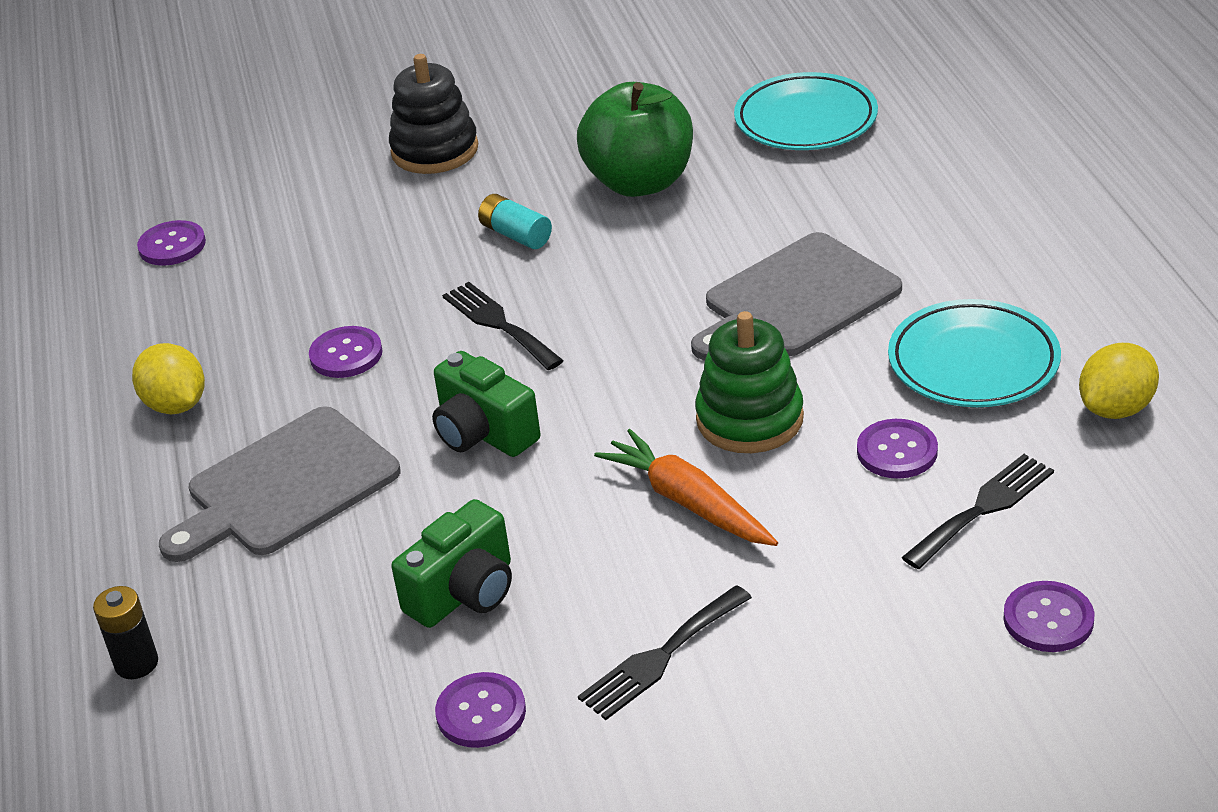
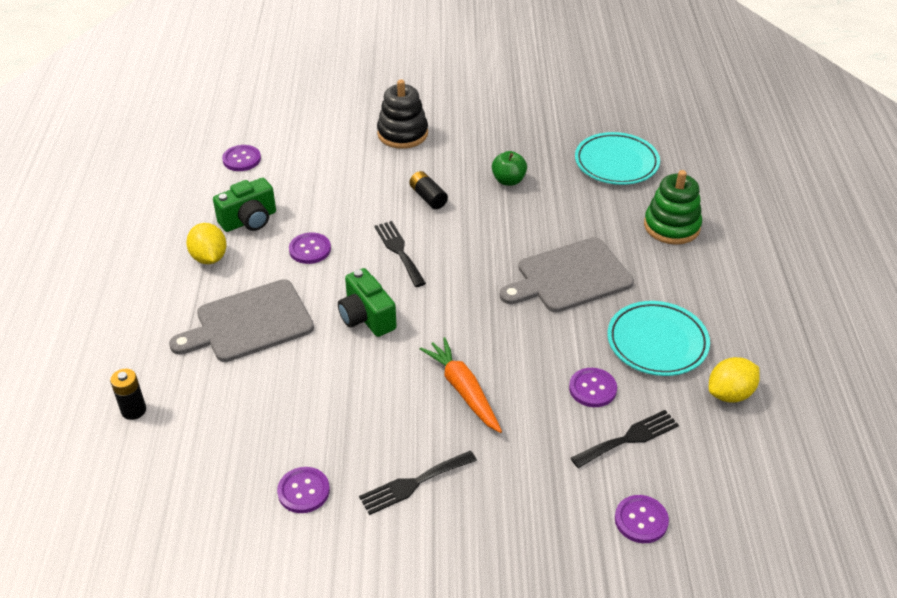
camera: 10 degrees right, 5 degrees up
(464, 593) = (321, 414): green camera -> green camera (249, 220)
(516, 235) = (428, 197): turquoise battery -> black battery
(640, 182) = (508, 180): green apple -> green apple, size x0.52
(749, 419) = (516, 346): green stacking toy -> green stacking toy (671, 226)

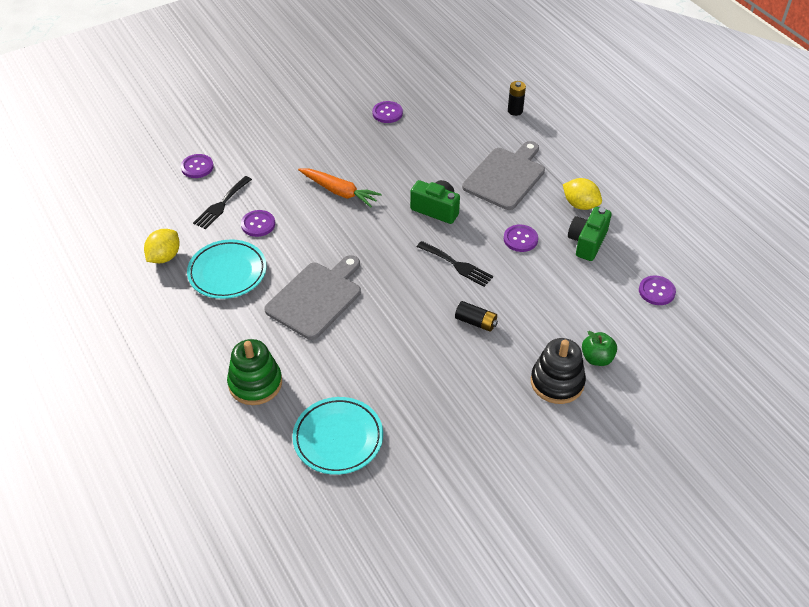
camera: 150 degrees right, 5 degrees up
(413, 483) = (332, 137): black fork -> none
(508, 180) = (423, 370): green apple -> green apple (597, 358)

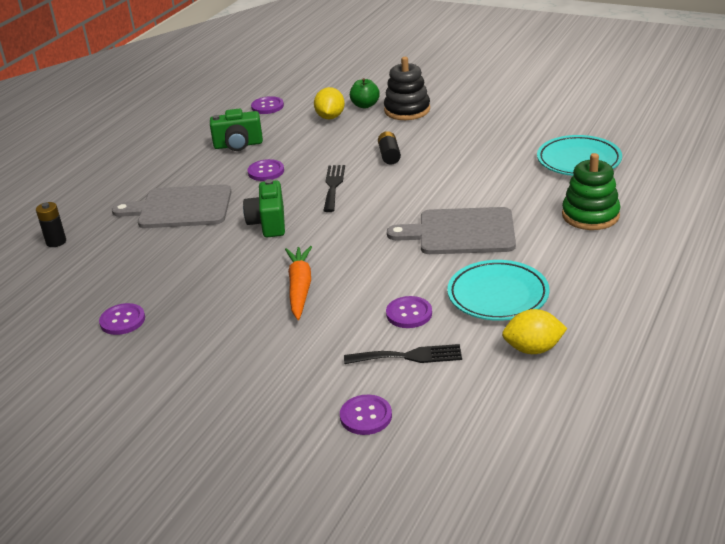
camera: 120 degrees left, 15 degrees down
(580, 205) = (189, 162): yellow lemon -> yellow lemon (330, 117)

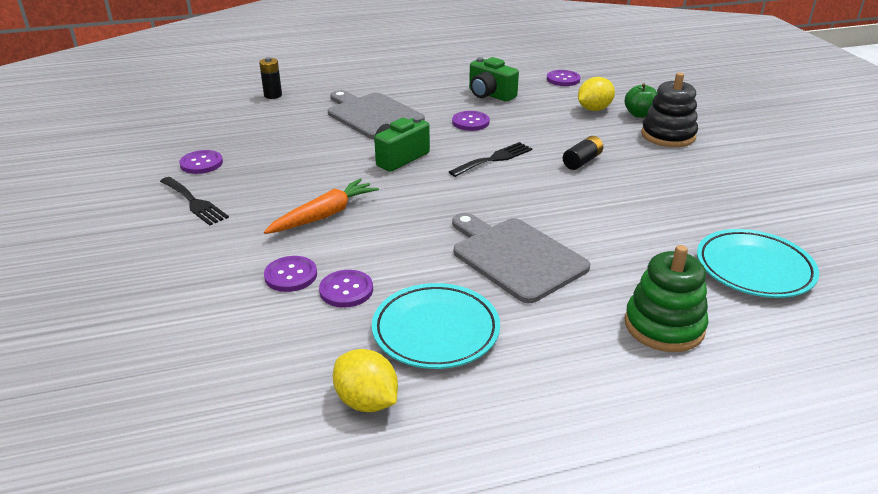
camera: 45 degrees right, 0 degrees up
(366, 416) = (164, 341): purple button -> purple button (291, 275)
(409, 356) = (278, 322): black fork -> black fork (194, 202)

